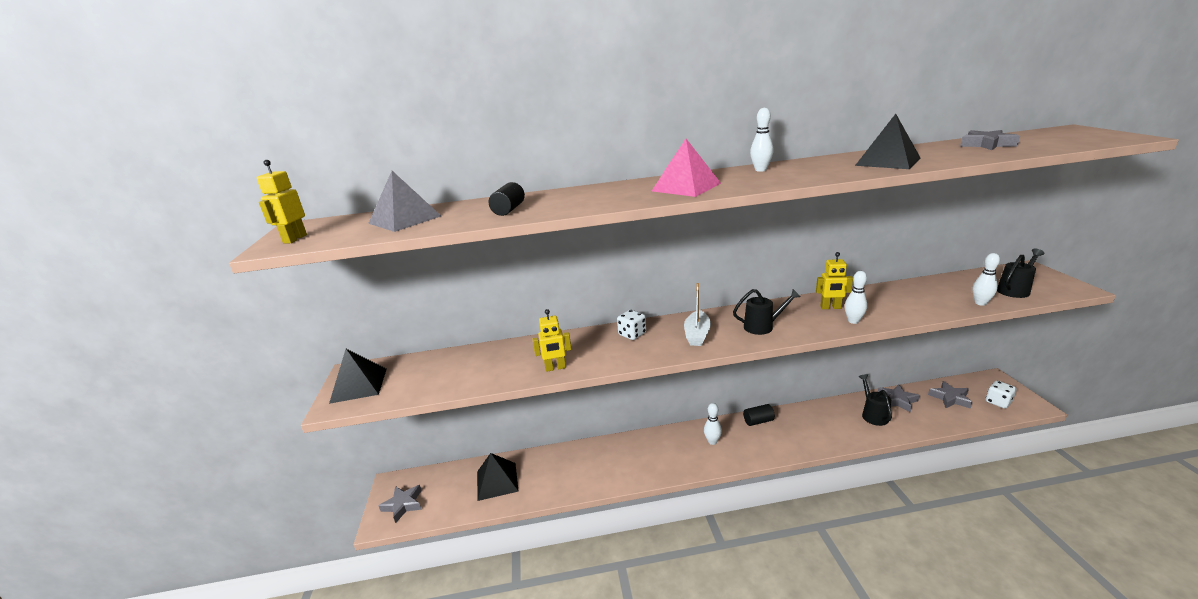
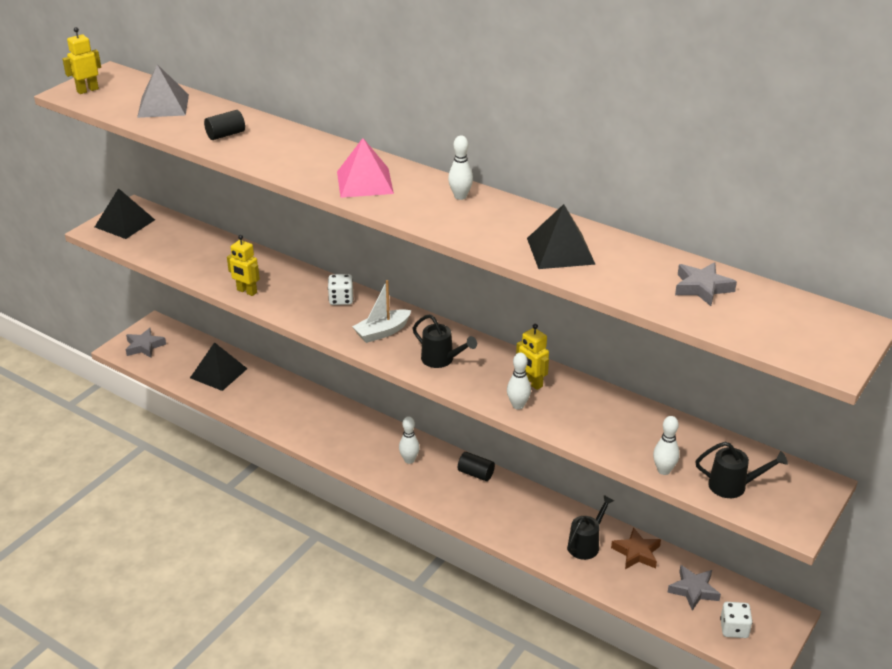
camera: 40 degrees right, 10 degrees up
(897, 400) = (636, 553): grey star -> brown star

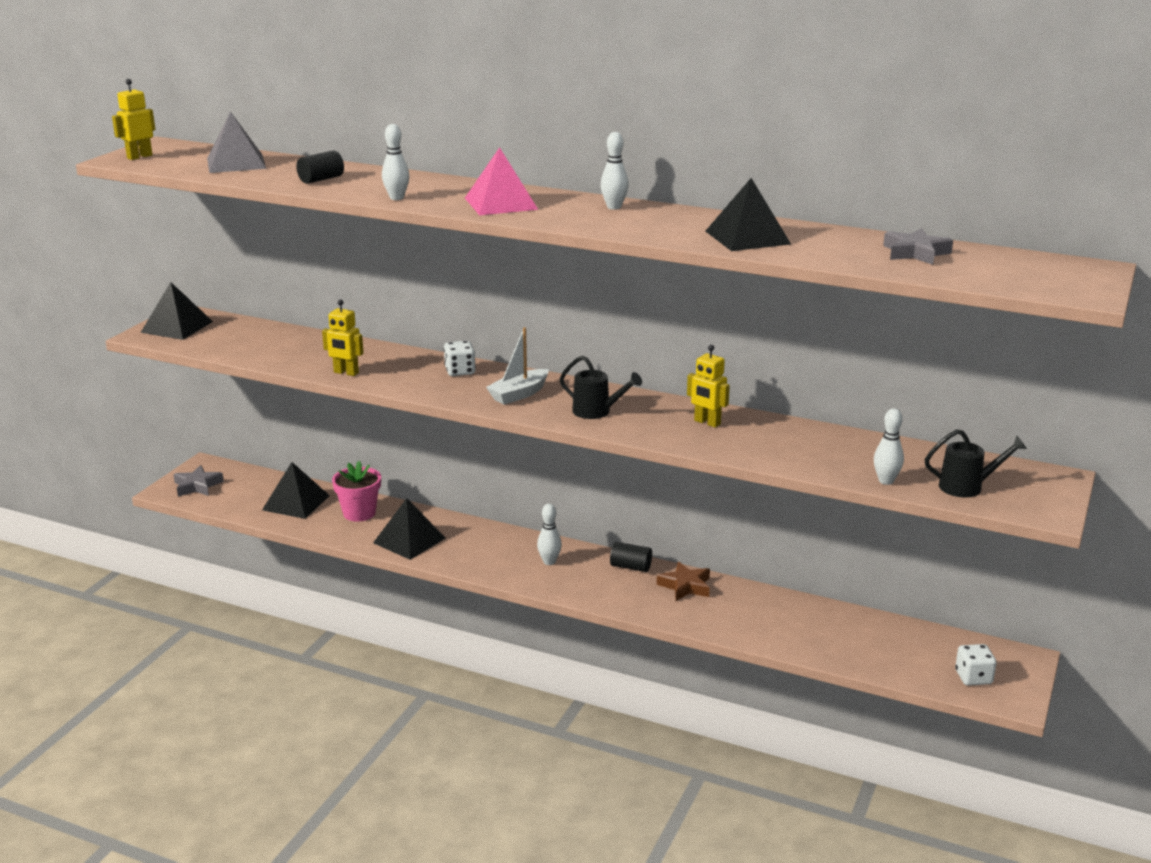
camera: 10 degrees left, 10 degrees down
(267, 390) = (359, 513): none -> pink flower pot
(300, 423) = (409, 540): none -> black pyramid
(518, 405) = (700, 442): white bowling pin -> white bowling pin (396, 198)
(586, 544) = (780, 618): black watering can -> none
(636, 553) = (839, 620): brown star -> brown star (685, 586)
(693, 590) = (915, 647): grey star -> none

